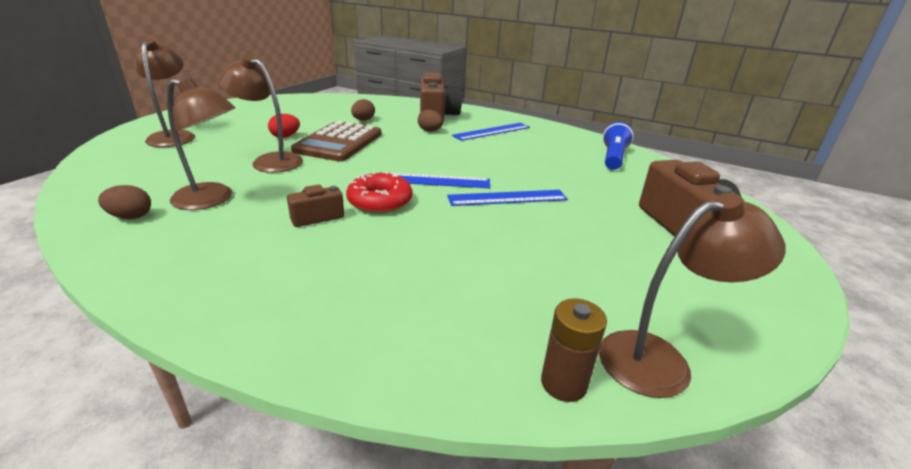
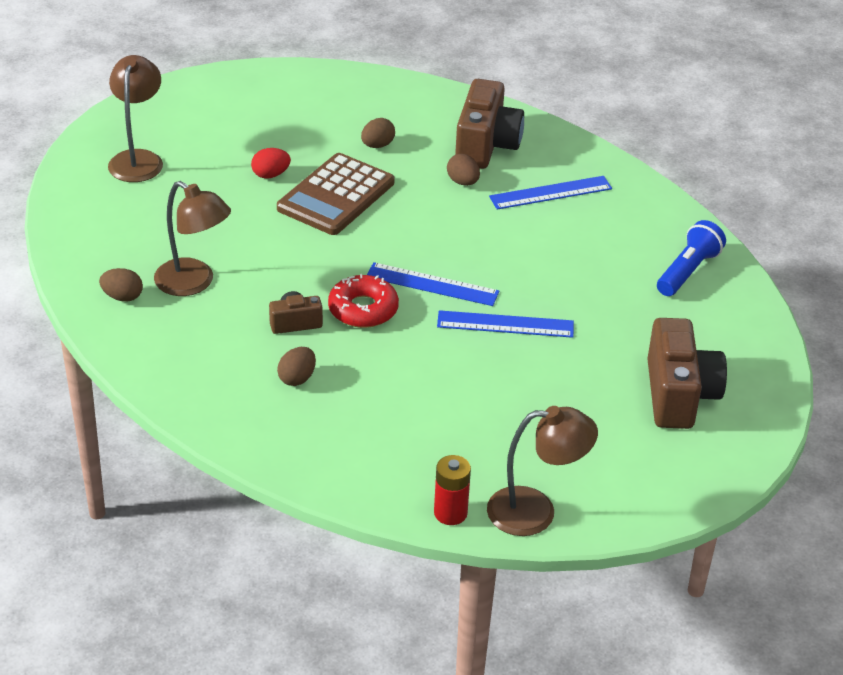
camera: 15 degrees right, 10 degrees up
(270, 161) = (251, 224): brown lamp -> none
(325, 261) = (297, 378): none -> brown egg
(563, 383) = (450, 513): brown battery -> red battery

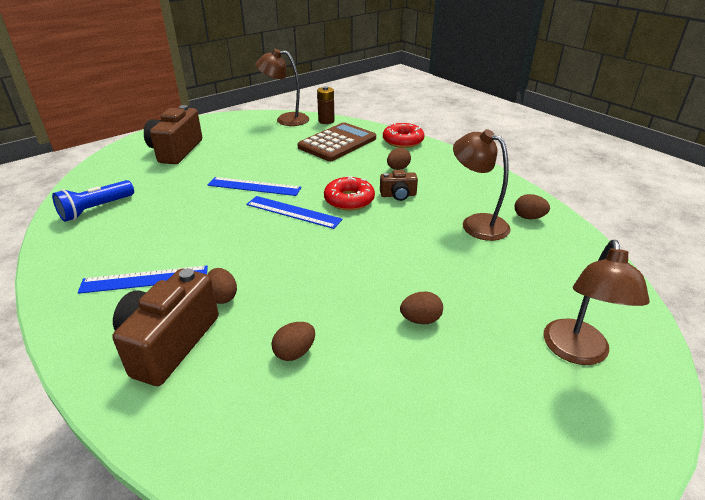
camera: 170 degrees left, 5 degrees down
(270, 175) = (420, 320): red egg -> brown egg
(290, 455) = (403, 141): none -> red donut
(336, 196) = (354, 290): brown calculator -> brown calculator (337, 143)
(450, 513) = (326, 121): red battery -> brown battery

